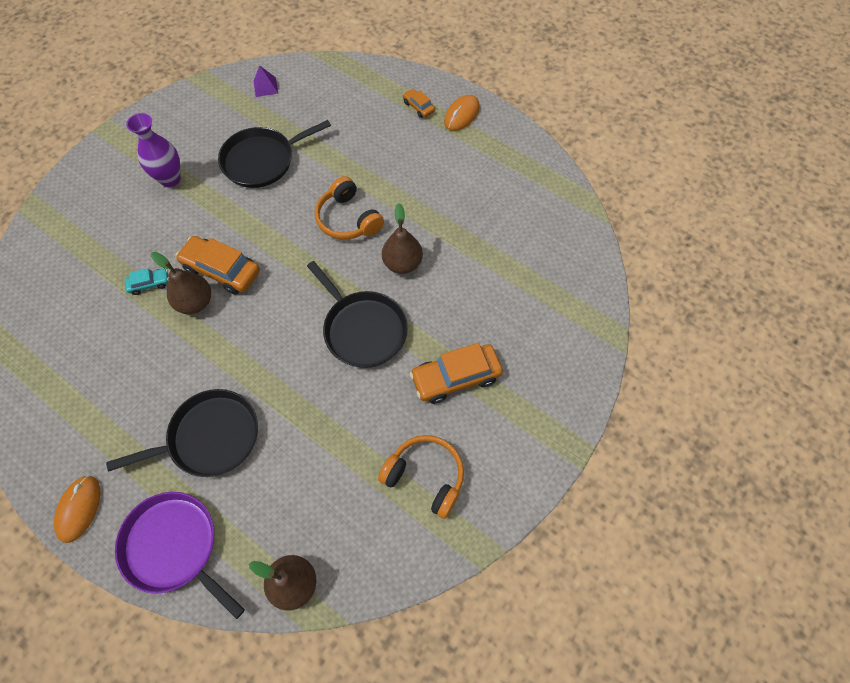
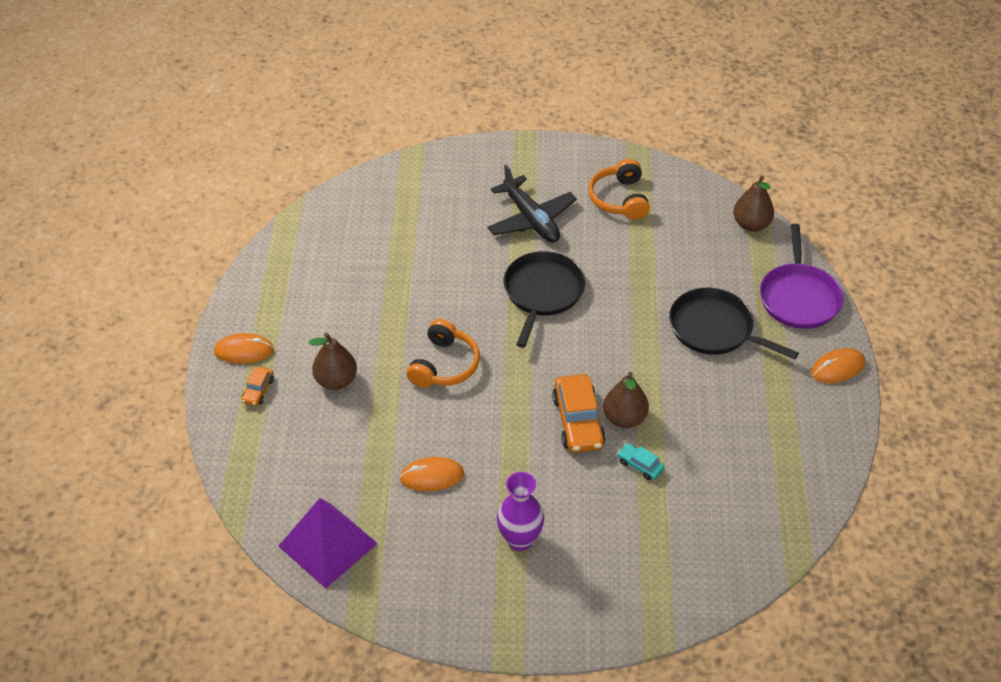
camera: 125 degrees left, 15 degrees down
(262, 160) = (432, 476): black pan -> orange mouse
(265, 87) = (328, 545): purple pyramid -> purple pyramid, size x2.25
(402, 263) = (458, 302): brown pear -> brown pear (336, 381)
(456, 378) = (531, 219): orange car -> black plane

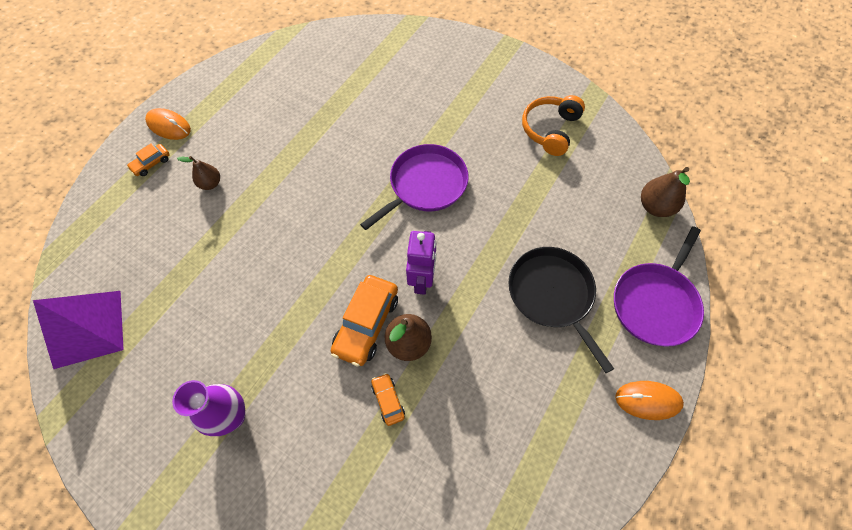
camera: 30 degrees right, 15 degrees up
(336, 381) = (210, 183): brown pear -> brown pear, size x0.65
(432, 476) = (212, 310): orange mouse -> none
(444, 365) = (299, 212): orange headphones -> none
(531, 219) = (463, 115): black plane -> none
(542, 293) = (425, 185): black pan -> purple pan
(599, 367) = (422, 280): none -> purple robot
(640, 465) = (388, 400): turquoise car -> orange car

